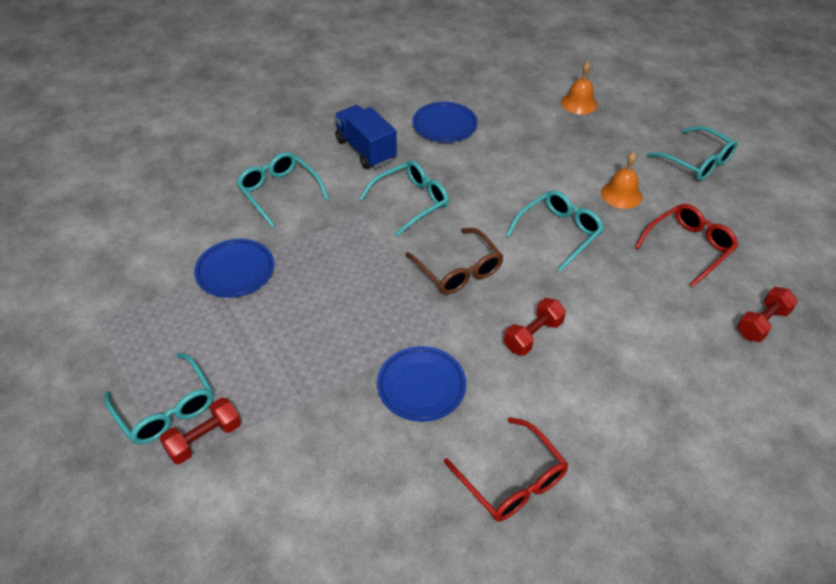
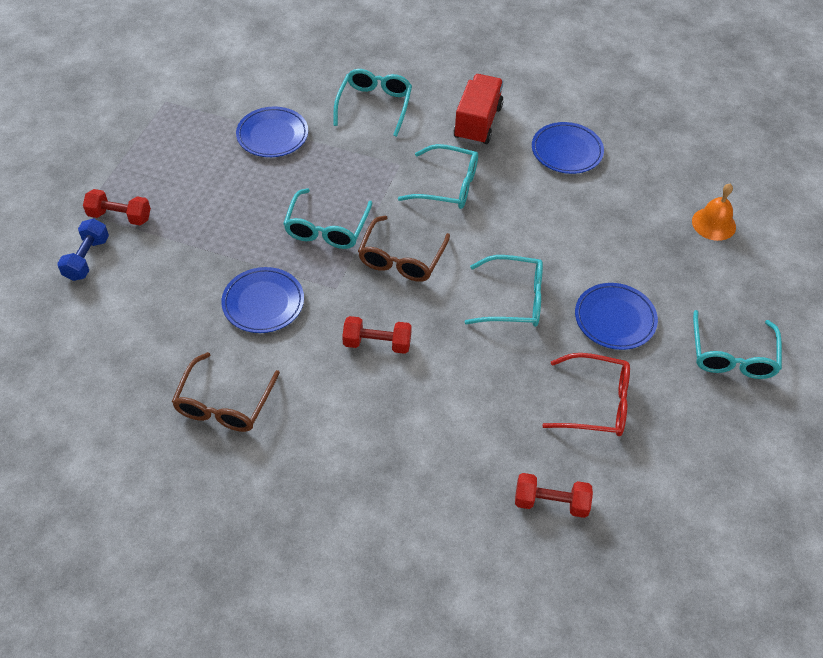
camera: 50 degrees right, 5 degrees up
(166, 409) = (126, 183): turquoise glasses -> turquoise glasses (326, 229)
(229, 498) = (87, 258): none -> blue dumbbell
(365, 150) = (477, 123): blue truck -> red truck
(512, 481) = (224, 404): red glasses -> brown glasses
(621, 194) = (615, 319): orange bell -> blue plate

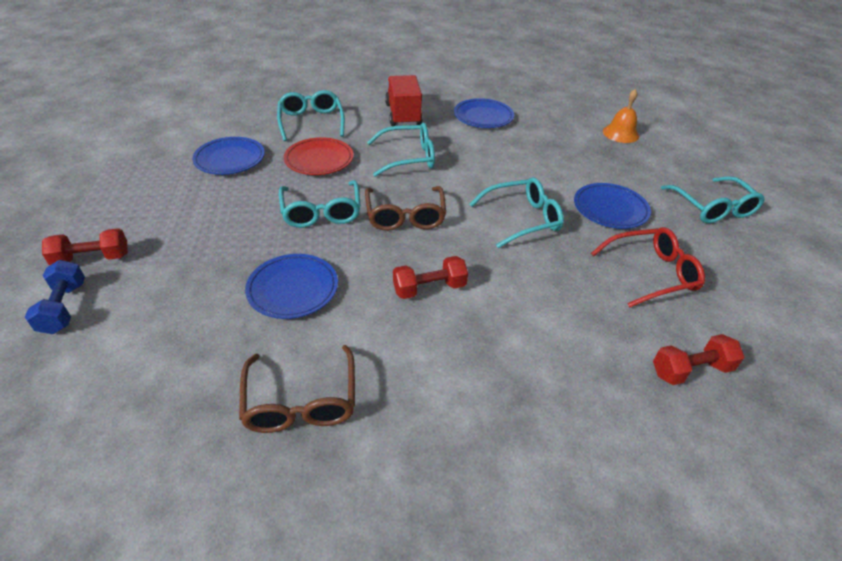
camera: 25 degrees left, 10 degrees down
(356, 162) = (319, 160): none -> red plate

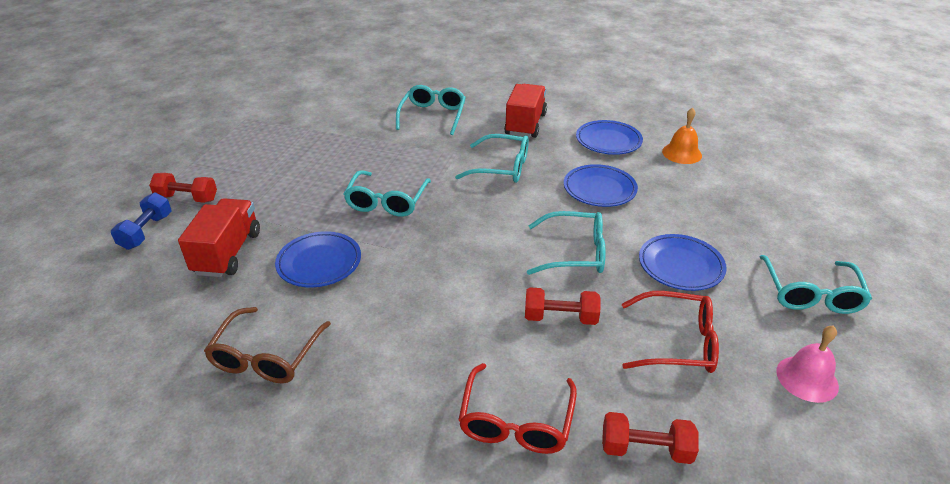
camera: 25 degrees right, 5 degrees down
(182, 305) = (227, 253): none -> red truck
(230, 159) = (340, 137): blue plate -> blue plate (599, 189)
(319, 160) = (416, 153): red plate -> none
(405, 217) = (459, 223): brown glasses -> none
(429, 288) = (436, 294): red dumbbell -> red dumbbell (560, 317)
(578, 384) = (516, 422): none -> red glasses
(620, 133) = (757, 188): orange bell -> orange bell (682, 153)
(756, 274) = (807, 378): none -> pink bell

